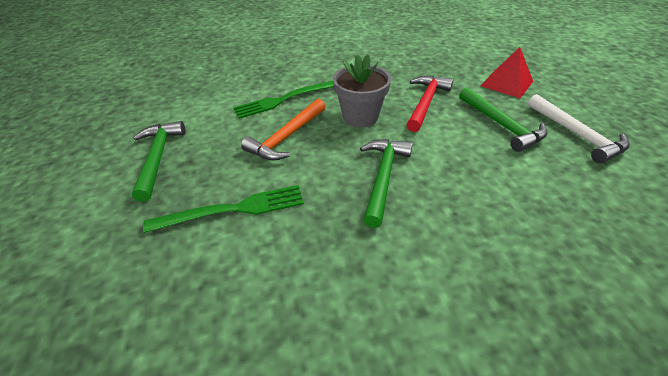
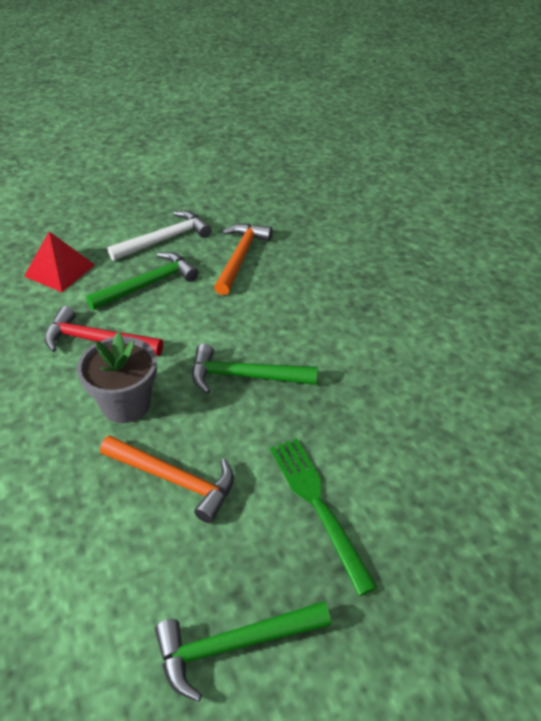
camera: 100 degrees left, 0 degrees up
(284, 99) = (72, 504): green fork -> none
(568, 186) = (240, 257): none -> orange hammer

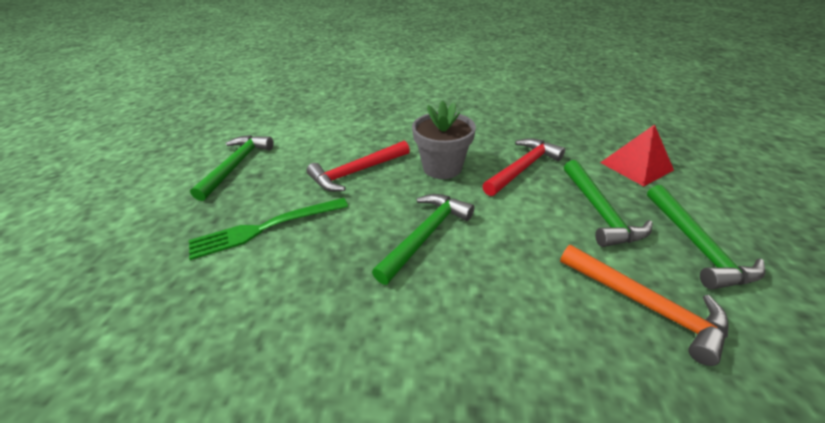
camera: 120 degrees right, 5 degrees down
(165, 239) = (696, 245): white hammer -> green hammer
(174, 480) = (356, 172): orange hammer -> red hammer
(318, 505) = (265, 228): green fork -> green fork turned 150 degrees clockwise

